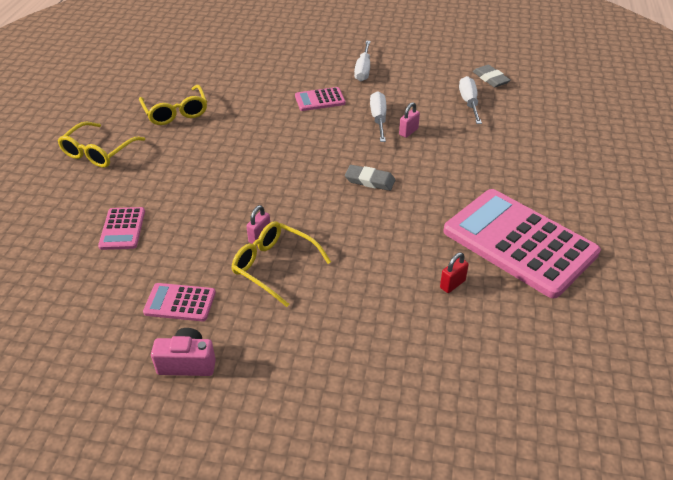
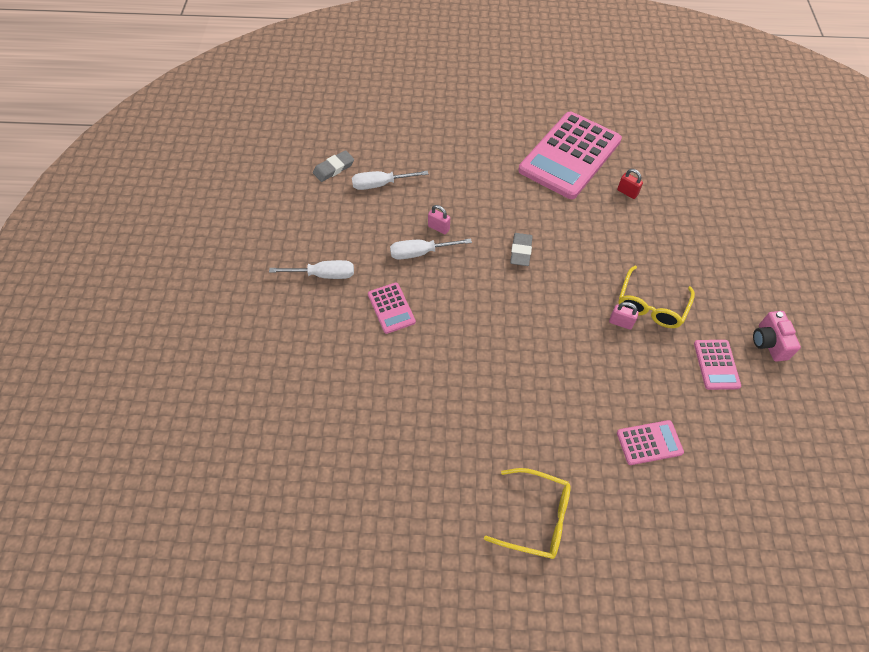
camera: 100 degrees left, 15 degrees up
(176, 112) = (439, 454): yellow glasses -> none

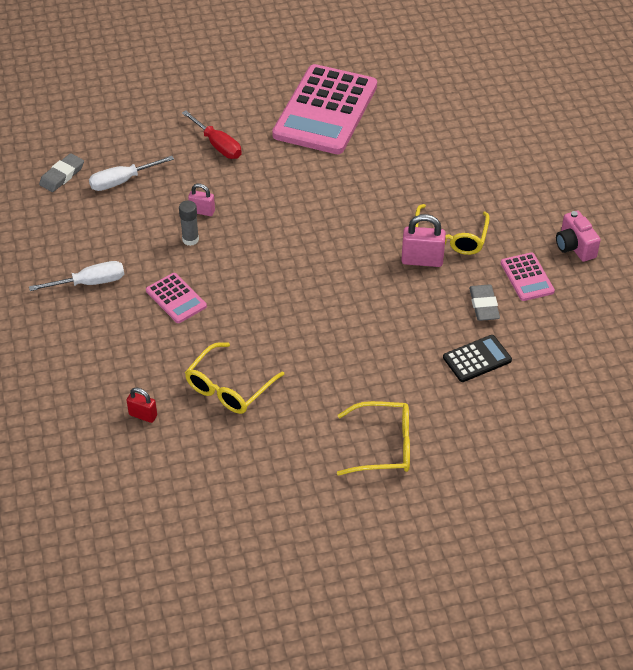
camera: 15 degrees left, 10 degrees down
(410, 413) = (229, 388): none -> yellow glasses
(420, 253) = (190, 239): white screwdriver -> grey glue stick
(469, 168) = (217, 145): none -> red screwdriver
(521, 251) = (299, 216): grey eraser -> grey eraser (484, 305)
(620, 323) = (422, 260): pink padlock -> pink padlock, size x1.64
(627, 192) = (397, 135): red padlock -> red padlock (143, 415)
(649, 443) = (477, 359): pink calculator -> black calculator

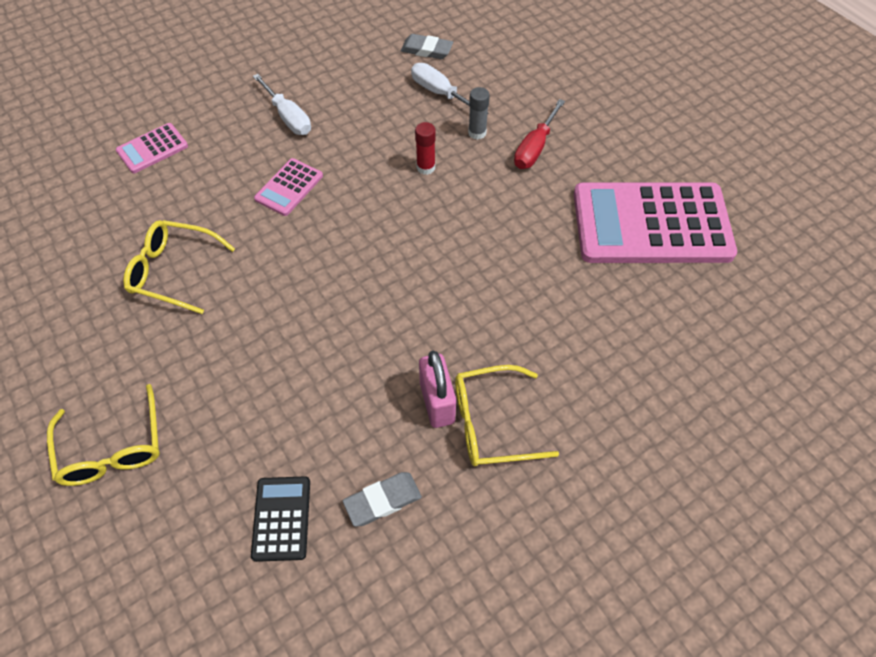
camera: 70 degrees right, 10 degrees up
(143, 415) = (121, 213): red padlock -> none
(190, 239) = (379, 171): grey glue stick -> grey glue stick (477, 133)
(202, 211) = (426, 167): pink padlock -> red glue stick
(477, 359) = (281, 518): black calculator -> black calculator turned 135 degrees counterclockwise
(527, 277) = (457, 544): pink calculator -> pink calculator (152, 148)
(574, 247) = (547, 598): pink camera -> none

